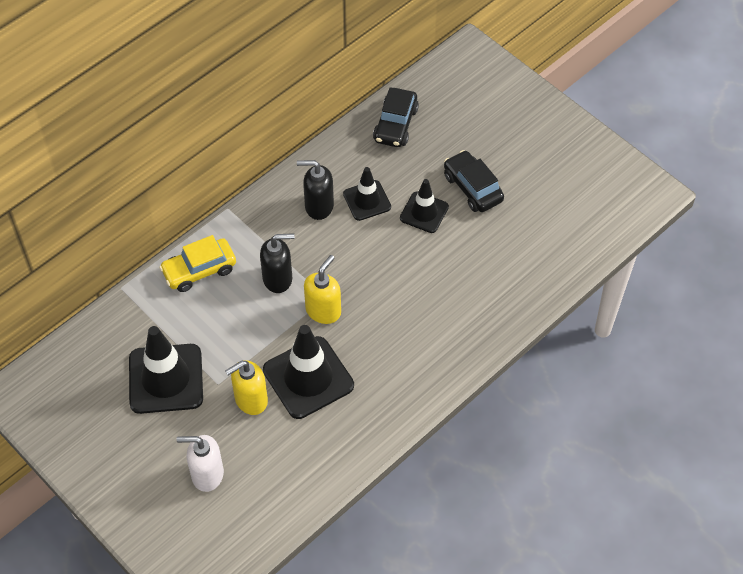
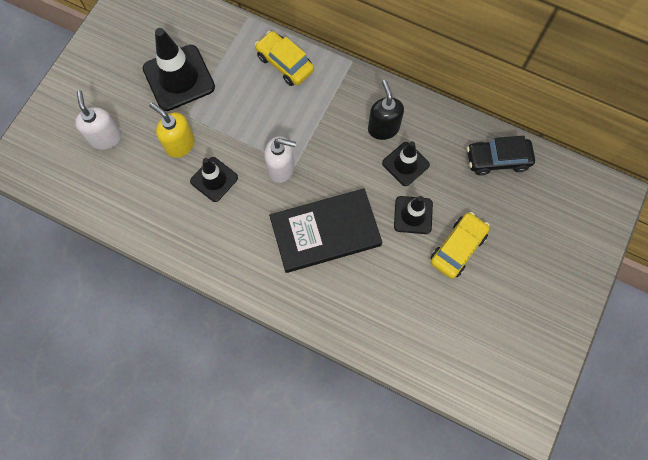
camera: 70 degrees right, 15 degrees up
(278, 278) = (299, 123): black soap dispenser -> none
(308, 378) = (214, 179): black traffic cone -> black traffic cone, size x0.59
(323, 311) = (281, 168): yellow soap dispenser -> white soap dispenser
(411, 293) = (325, 232): none -> black book
(472, 188) = (457, 248): black car -> yellow car

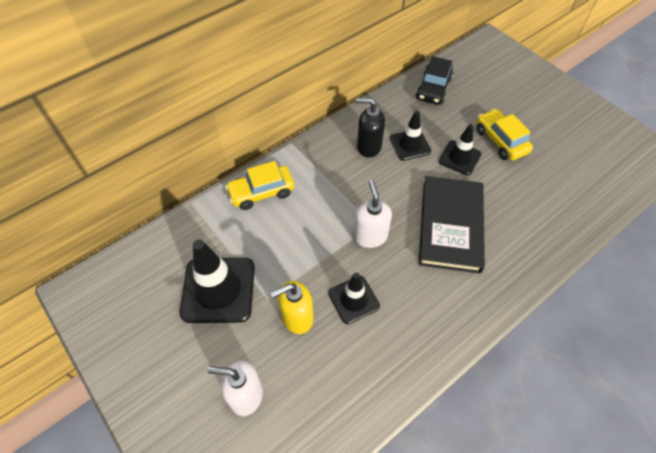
camera: 65 degrees left, 15 degrees down
(281, 168) = (370, 236): white soap dispenser -> white soap dispenser turned 45 degrees counterclockwise

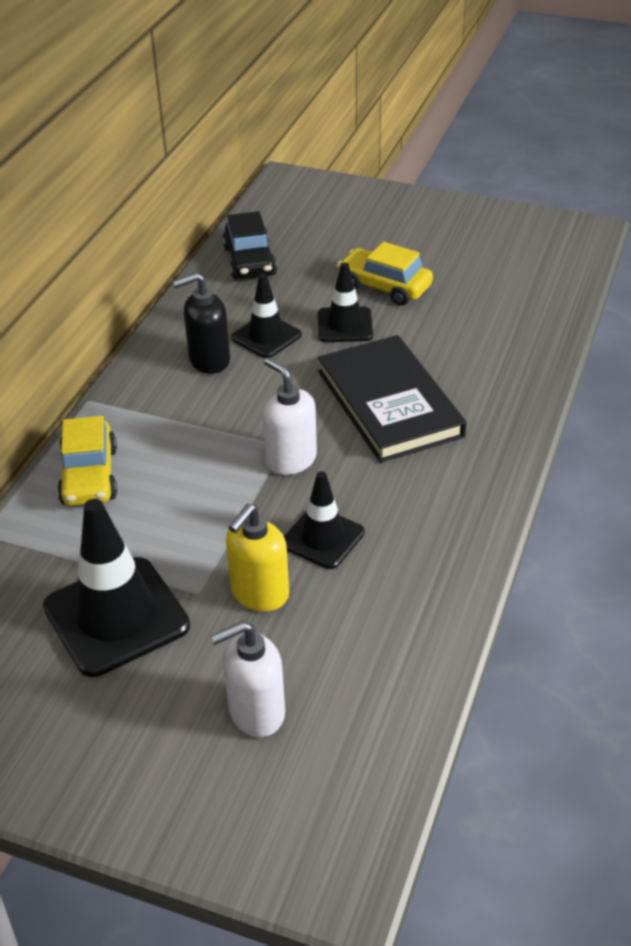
camera: 30 degrees left, 15 degrees down
(261, 192) = (89, 476): yellow car -> yellow car turned 45 degrees counterclockwise

